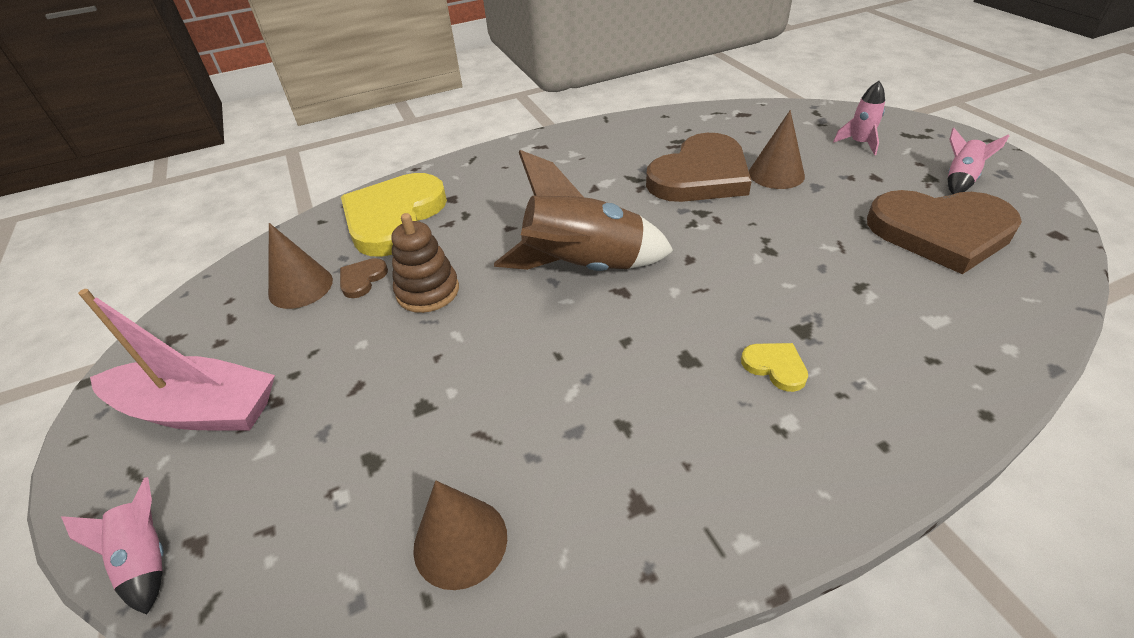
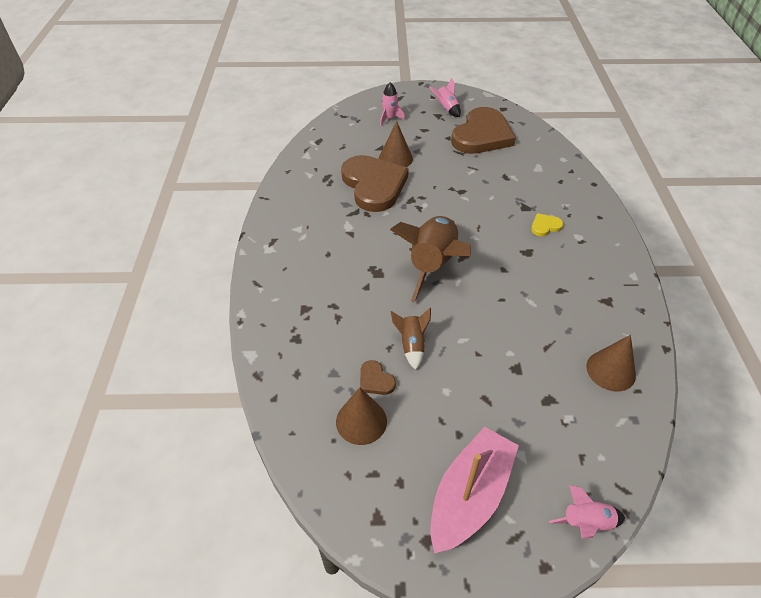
camera: 70 degrees left, 5 degrees up
(394, 218) = (307, 348): yellow heart -> none
(428, 291) = (411, 345): brown stacking toy -> brown rocket

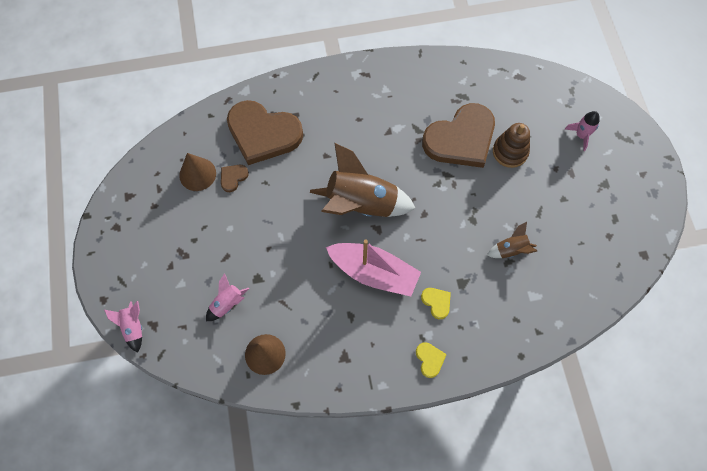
camera: 80 degrees right, 20 degrees up
(395, 158) = (510, 152): brown cone -> brown stacking toy
(411, 345) = (269, 198): brown rocket -> brown rocket (511, 250)
(446, 109) = (621, 191): pink rocket -> pink rocket (227, 304)
(469, 496) = (147, 250): pink boat -> pink boat (373, 272)
(482, 135) = (578, 233): brown heart -> brown heart (263, 134)
(603, 239) = (429, 359): none -> yellow heart

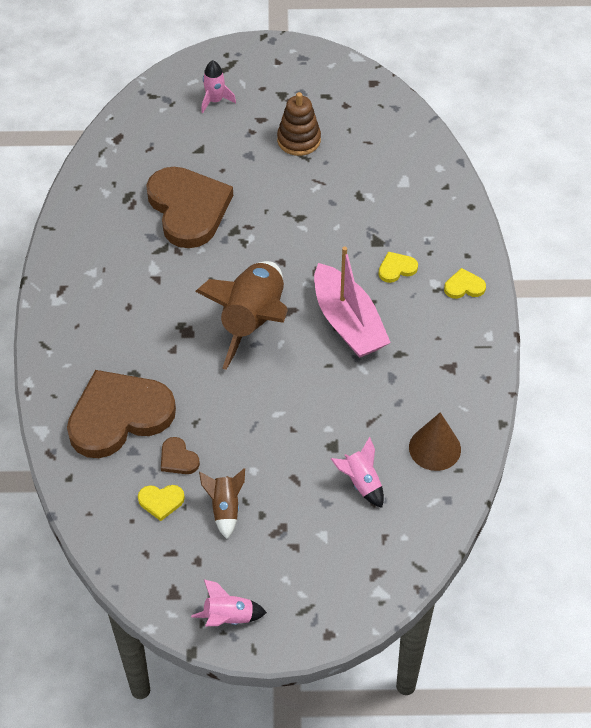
camera: 80 degrees left, 15 degrees down
(133, 327) = (375, 597): pink rocket -> pink rocket (228, 618)
(197, 174) = (161, 501): brown cone -> yellow heart
(263, 134) = (119, 416): brown heart -> brown heart turned 150 degrees counterclockwise
(373, 272) = (348, 322): pink boat -> pink boat turned 120 degrees clockwise
(510, 152) = (219, 167): brown stacking toy -> brown stacking toy (299, 140)
(511, 250) = (344, 190): brown rocket -> brown rocket (225, 508)

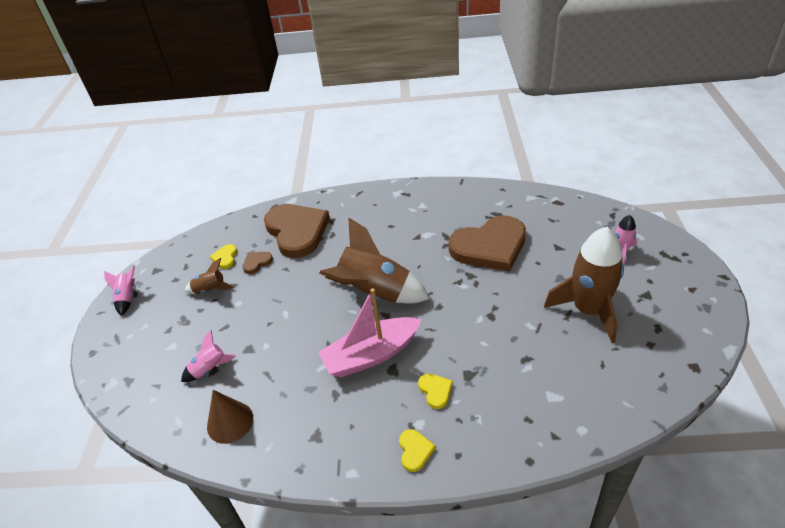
camera: 95 degrees right, 10 degrees down
(299, 140) = (588, 310): brown stacking toy -> brown rocket

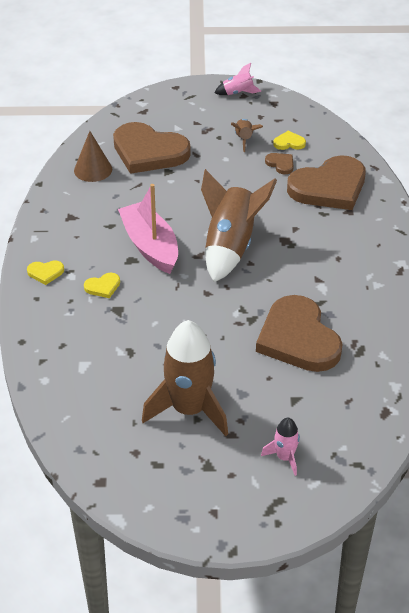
camera: 85 degrees right, 0 degrees up
(209, 369) = (149, 152): pink rocket -> brown heart

